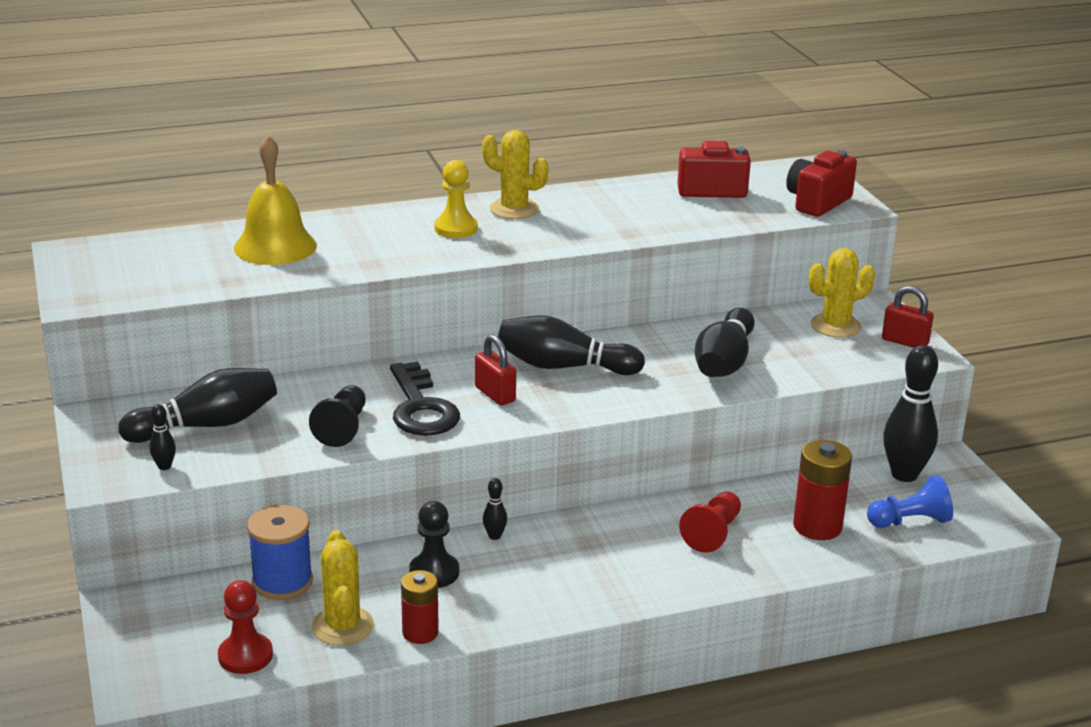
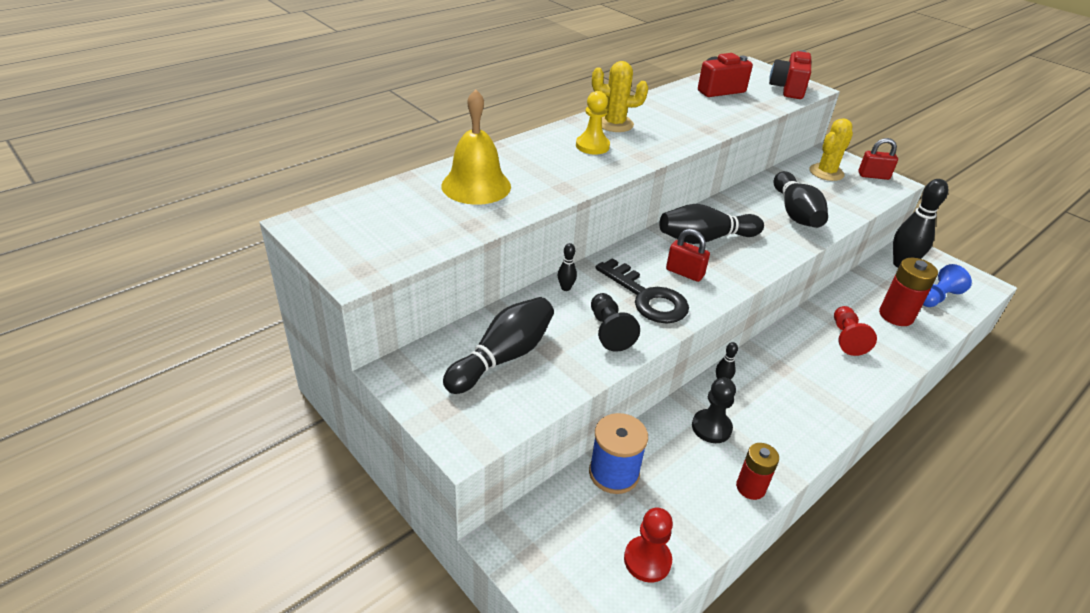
camera: 25 degrees left, 10 degrees up
(164, 466) = (504, 410): black bowling pin -> black bowling pin (565, 288)
(342, 626) = (693, 502): yellow cactus -> none

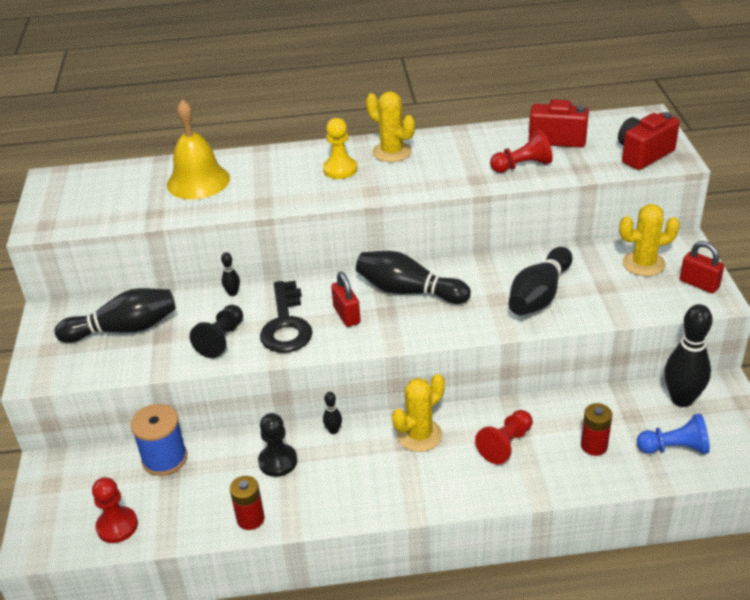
camera: 40 degrees right, 0 degrees up
(724, 113) = (522, 166): none -> red pawn
(785, 357) = (419, 435): none -> yellow cactus
(896, 315) = (594, 446): red battery -> red battery, size x0.67

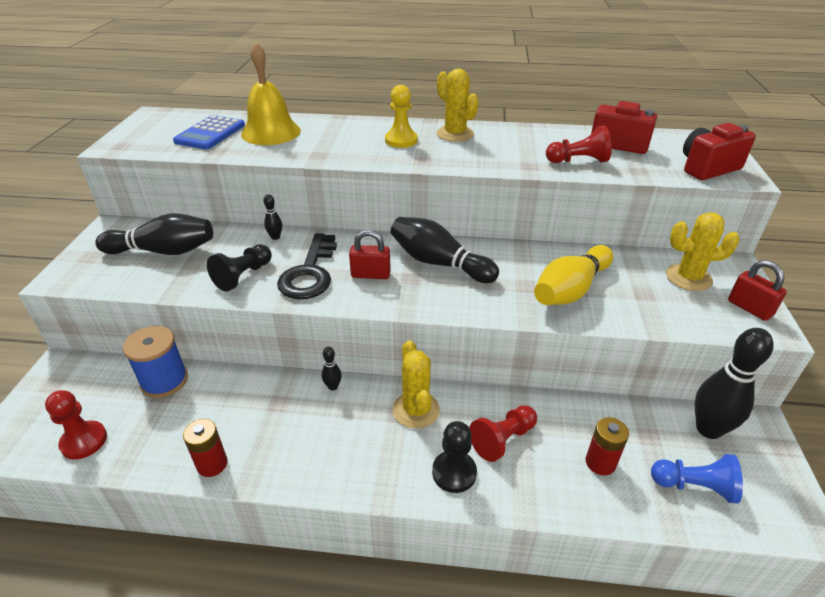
camera: 10 degrees right, 0 degrees up
(133, 193) = (210, 133): none -> blue calculator
(278, 461) = (266, 407): black pawn -> black pawn (454, 472)
(346, 315) = (370, 274): red padlock -> red padlock turned 75 degrees counterclockwise
(419, 435) = (416, 410): yellow cactus -> yellow cactus turned 75 degrees counterclockwise
(539, 295) = (570, 290): black bowling pin -> yellow bowling pin

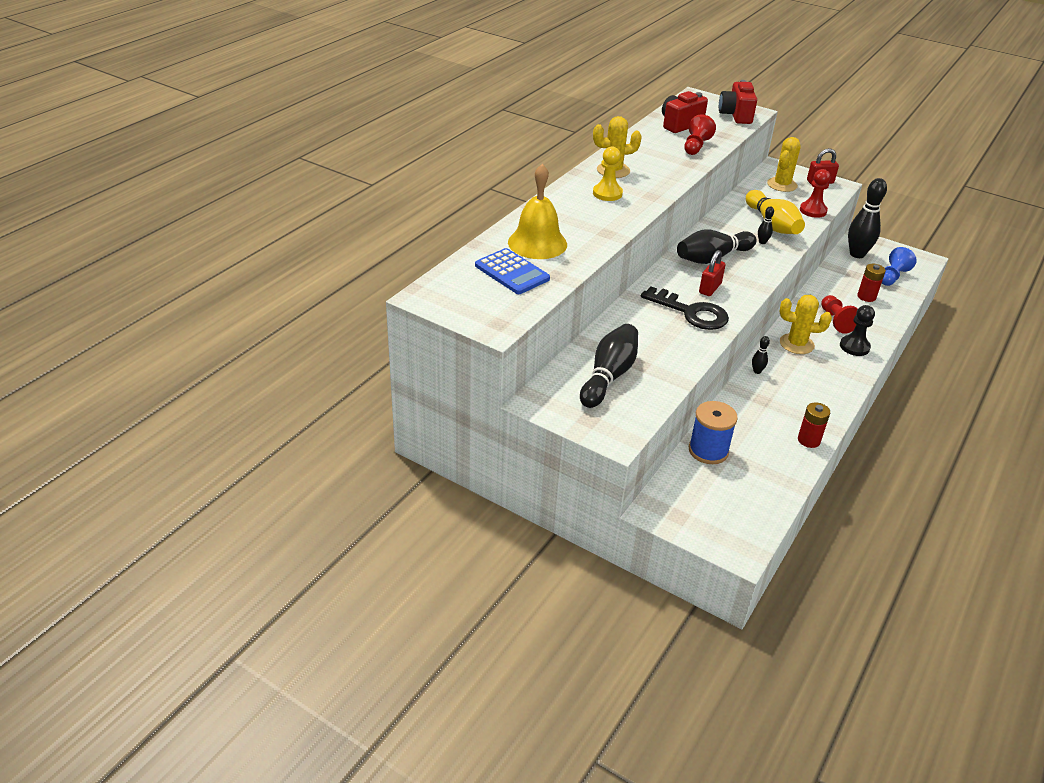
camera: 65 degrees left, 0 degrees up
(84, 441) = (758, 500): red pawn -> red pawn (813, 210)
(243, 276) = (676, 343): black pawn -> none
(275, 237) = (625, 316): black bowling pin -> black bowling pin (762, 242)

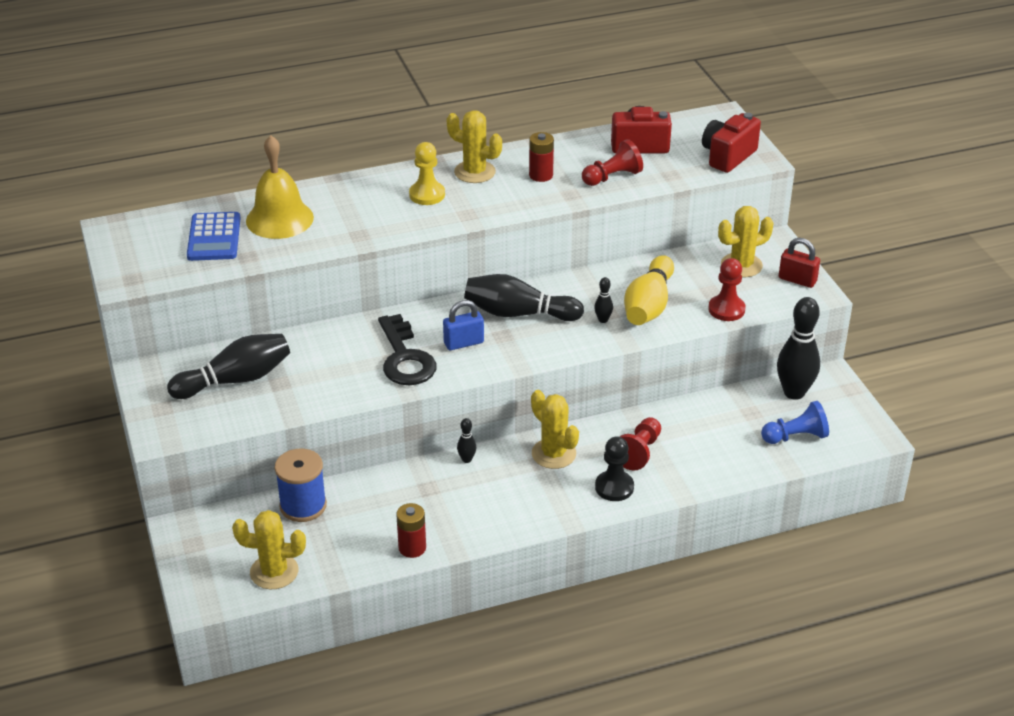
camera: 40 degrees right, 0 degrees up
(710, 288) = (463, 343): red padlock -> blue padlock
(755, 503) = (274, 572): none -> yellow cactus
(866, 297) = (722, 443): red battery -> red battery (541, 175)

